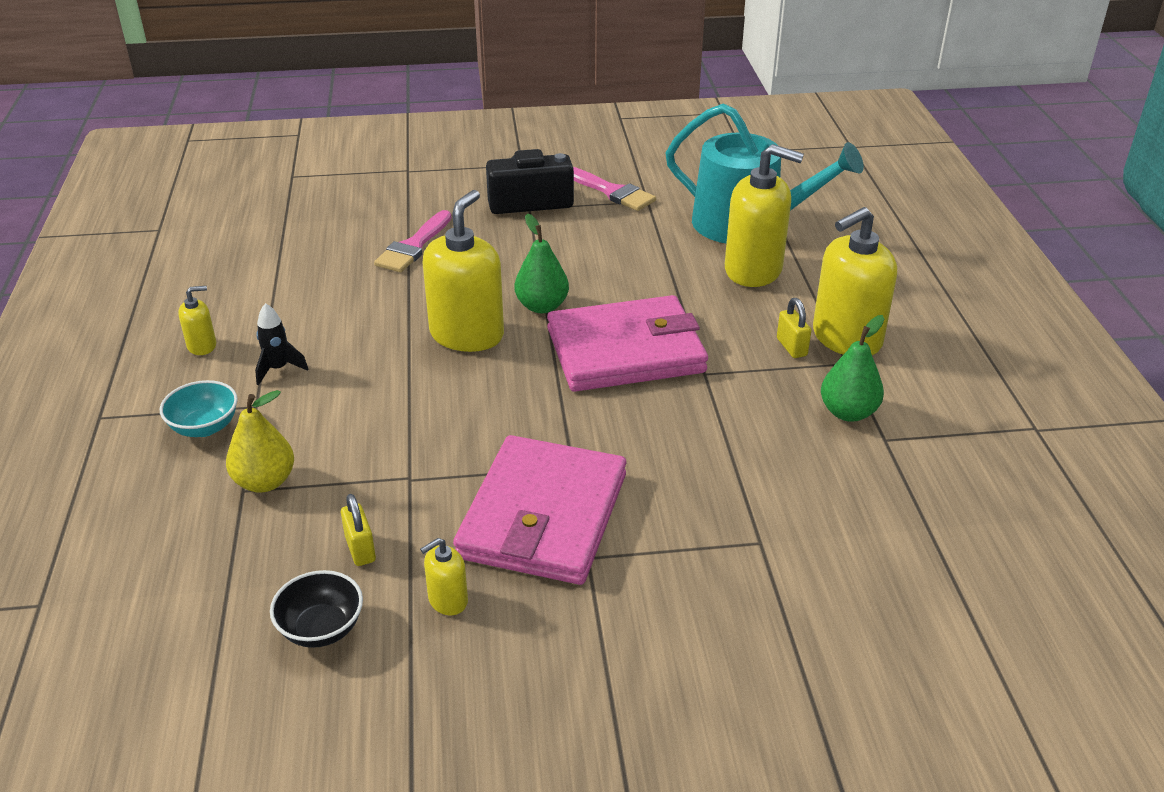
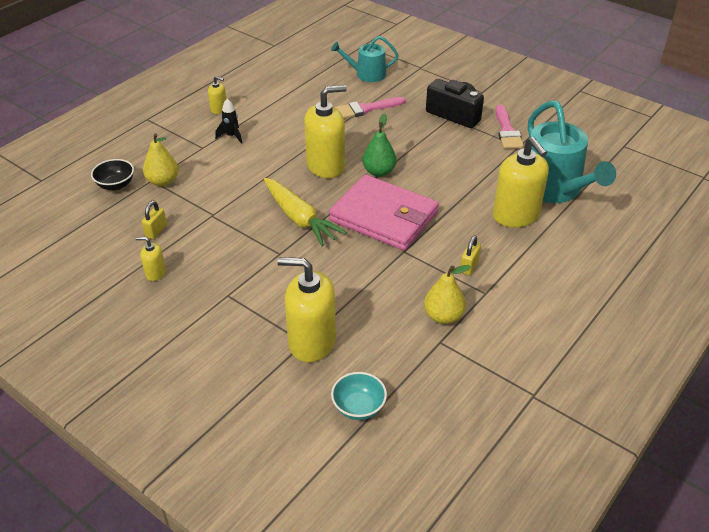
camera: 45 degrees right, 5 degrees up
(204, 427) = (174, 145): turquoise bowl -> turquoise bowl (358, 407)
(321, 629) = (103, 252): black bowl -> black bowl (116, 185)
(351, 207) = (366, 74): none -> turquoise watering can
(532, 412) = (299, 219): none -> yellow carrot
(543, 516) = (236, 266): pink wallet -> none
(846, 338) = (507, 281): yellow soap dispenser -> yellow soap dispenser (311, 342)
(848, 412) = (443, 316): green pear -> yellow pear

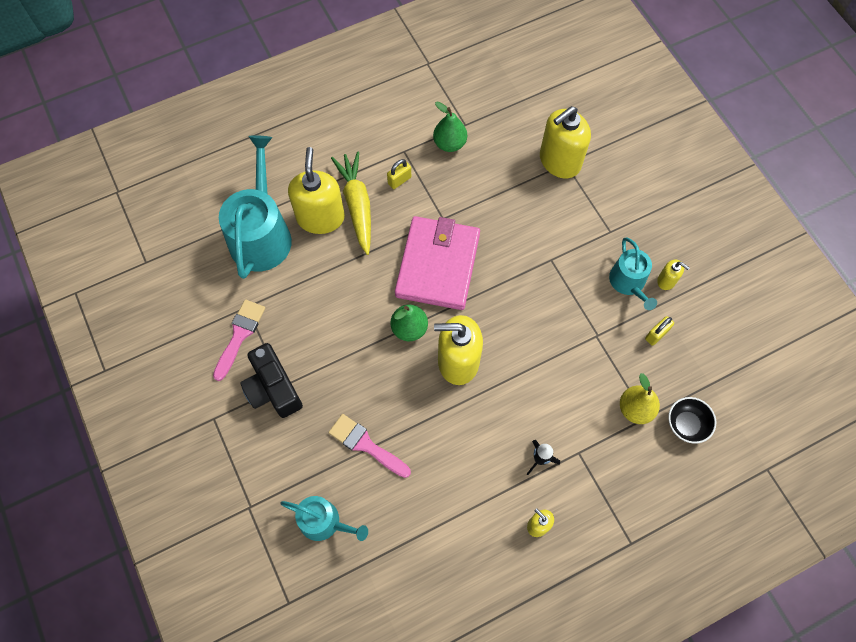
camera: 155 degrees left, 25 degrees up
(194, 259) = (629, 283): none -> turquoise watering can
(299, 219) = (516, 295): yellow carrot -> yellow carrot (357, 205)
(311, 342) = (559, 161): yellow soap dispenser -> yellow soap dispenser turned 105 degrees clockwise
(358, 407) = (549, 99): turquoise bowl -> none
(365, 109) = (365, 445): pink brush -> pink brush turned 150 degrees counterclockwise
(384, 217) = (438, 265): pink wallet -> pink wallet turned 45 degrees clockwise
(443, 316) = (449, 144): yellow pear -> green pear

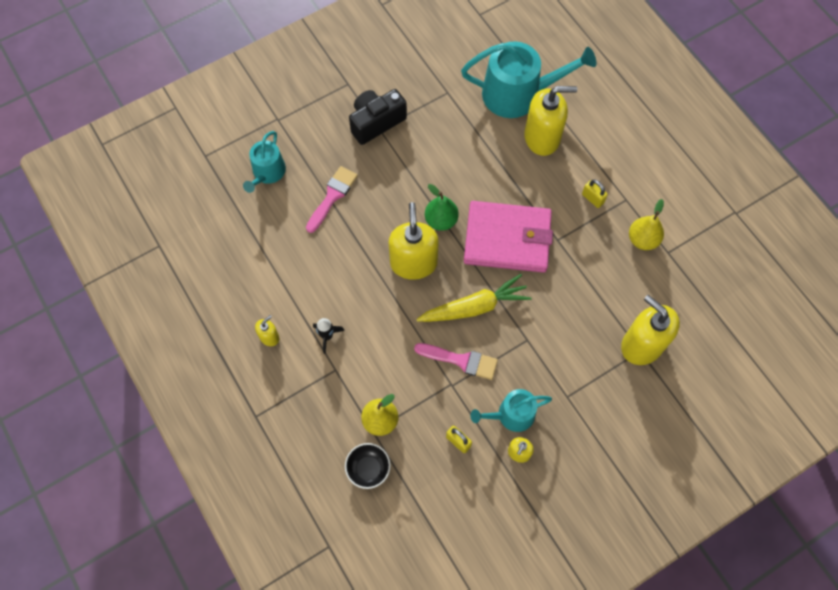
camera: 85 degrees right, 0 degrees up
(240, 335) = (421, 91): pink brush -> pink brush (461, 360)
(357, 205) = (560, 166): yellow carrot -> yellow carrot (475, 307)
(449, 144) = (642, 240): green pear -> yellow pear

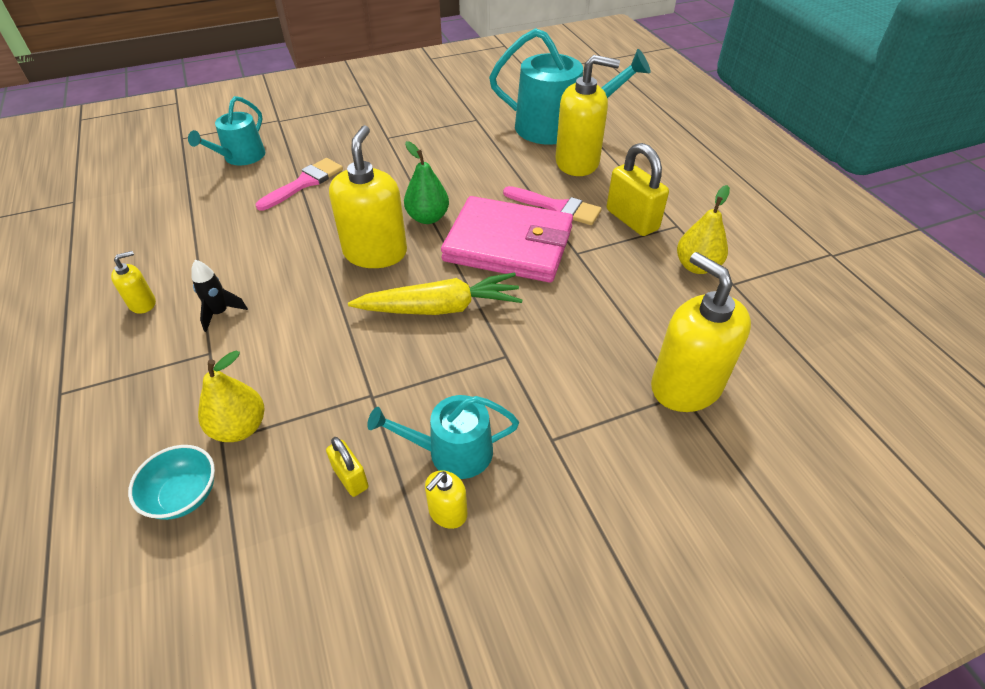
camera: 10 degrees right, 20 degrees down
(368, 469) = (184, 495): black bowl -> turquoise bowl
(376, 122) = (386, 132): black camera -> none
(461, 360) = (398, 367): pink brush -> pink brush (557, 207)
(592, 198) = (632, 220): yellow padlock -> yellow padlock, size x1.85

